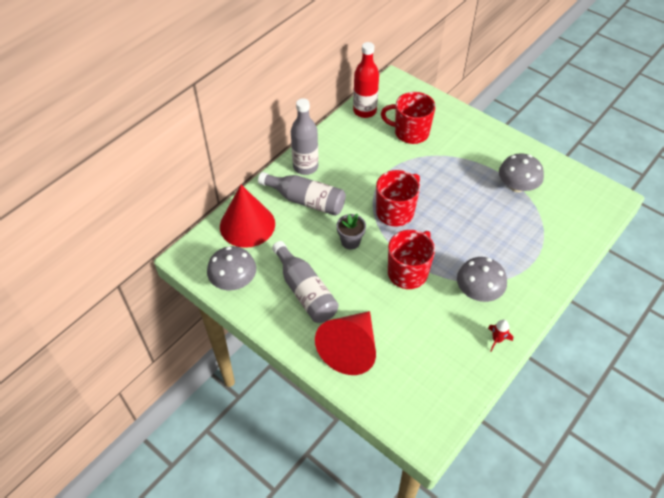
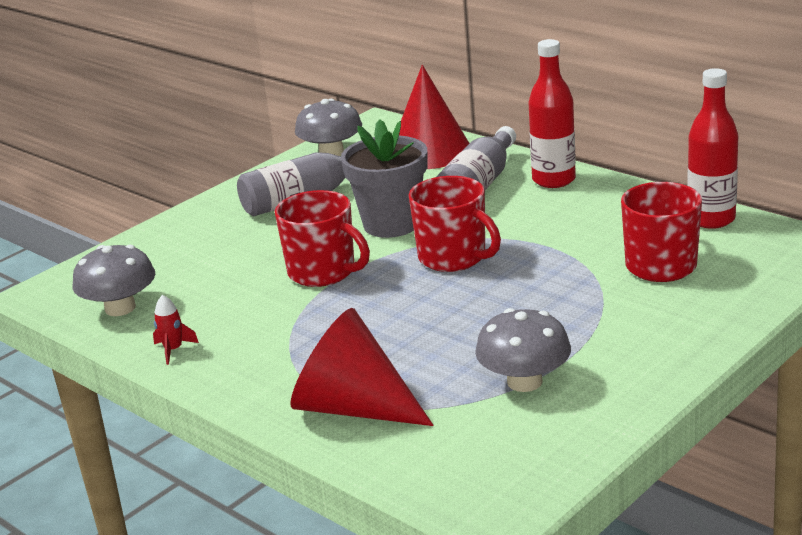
camera: 95 degrees right, 25 degrees down
(305, 167) = (553, 180): grey bottle -> red bottle
(350, 241) = (391, 224): grey flower pot -> grey flower pot, size x1.80
(350, 349) = (199, 235): red cone -> red cone (353, 408)
(478, 291) = (272, 334): grey mushroom -> grey mushroom (120, 308)

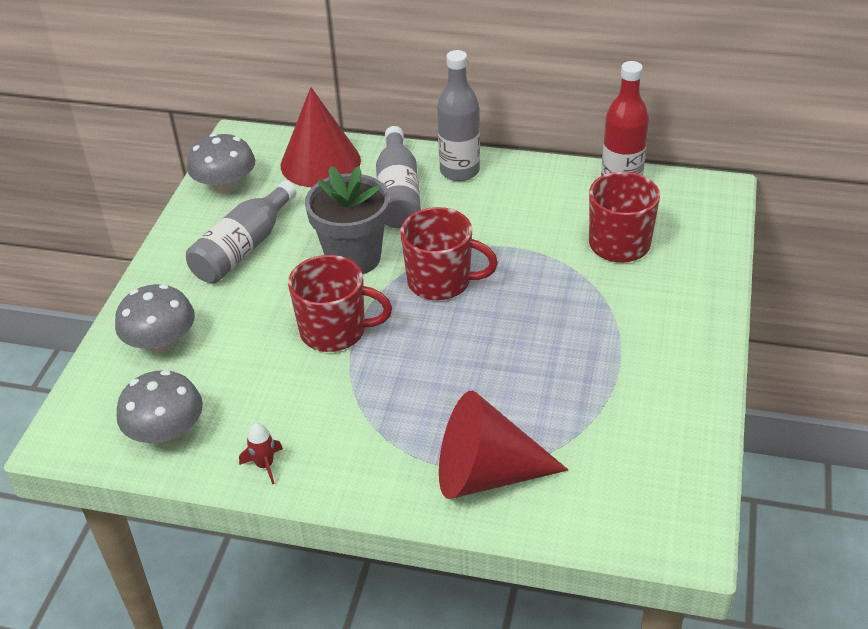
camera: 30 degrees left, 15 degrees up
(524, 381) = (605, 399): grey mushroom -> grey mushroom (161, 342)
(553, 180) = (459, 171): red bottle -> grey bottle

